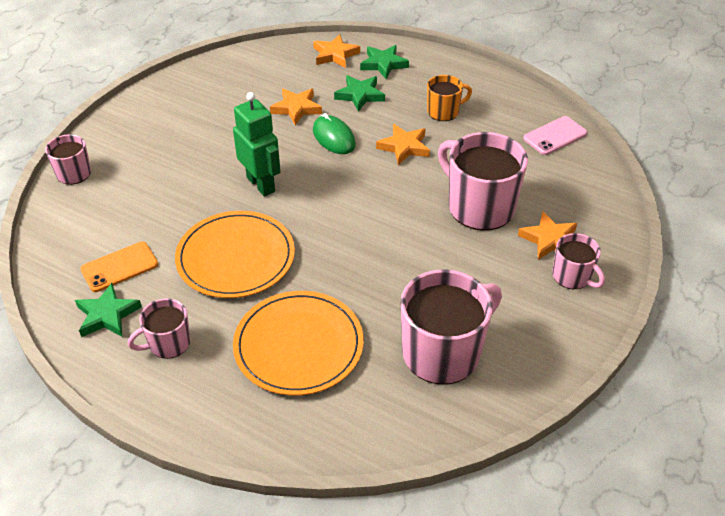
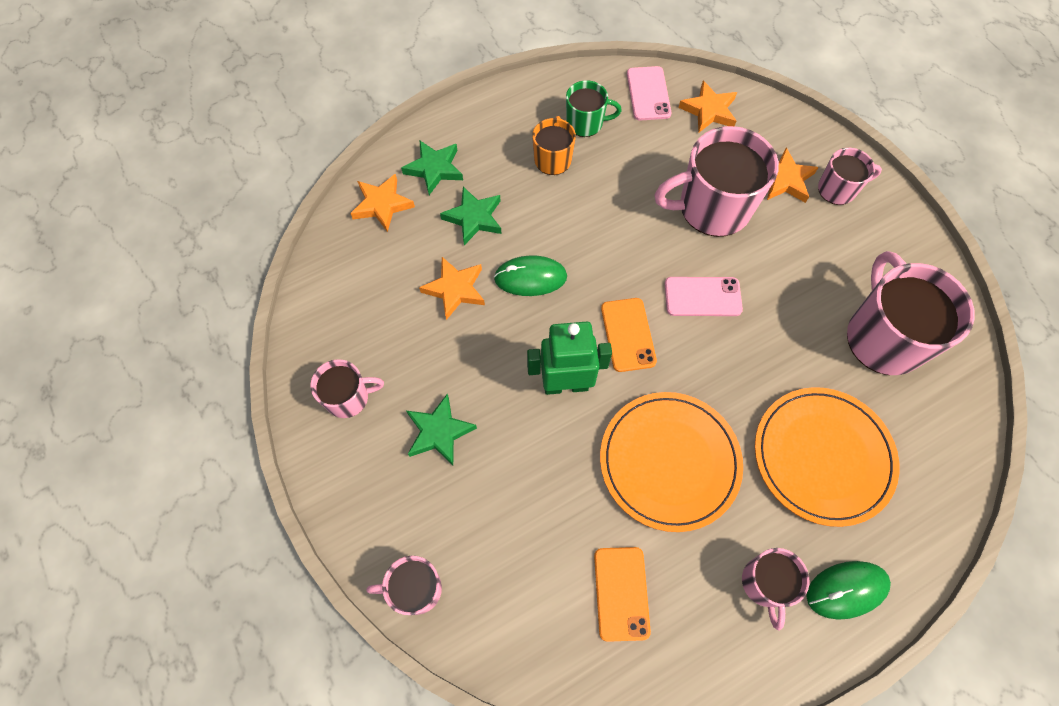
camera: 60 degrees left, 20 degrees up
(107, 315) = (693, 635): green star -> green star (439, 432)
(184, 96) = (348, 397): none -> pink mug
(190, 395) = (846, 590): none -> green mouse
(325, 200) = (628, 334): none -> orange phone
(391, 229) = (702, 297): none -> pink phone
(404, 147) = (587, 222): orange star -> orange star (709, 110)
(492, 115) = (585, 123): none -> green mug

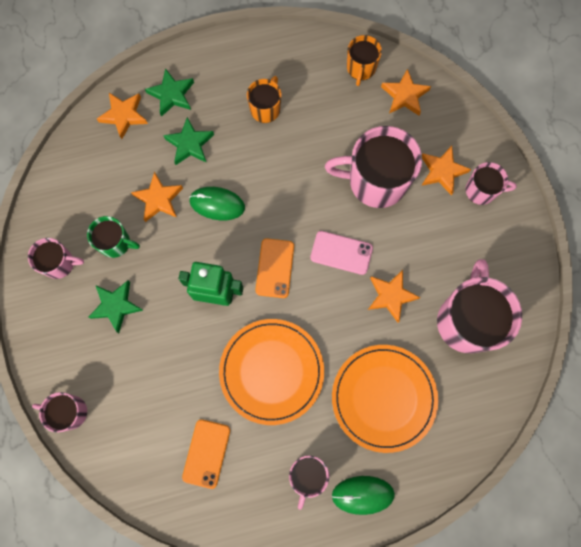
camera: 15 degrees right, 10 degrees up
(585, 123) = (301, 83): green mug -> green mug (115, 243)
(648, 94) = (361, 68): pink phone -> orange mug
(782, 332) = (391, 296): none -> orange star

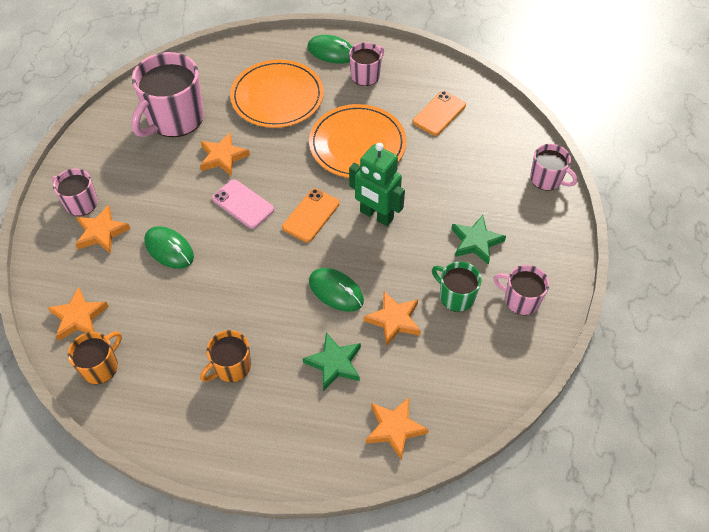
camera: 155 degrees left, 20 degrees down
(171, 94) = (327, 430): green star -> none
(376, 181) = (169, 249): pink mug -> green mouse

